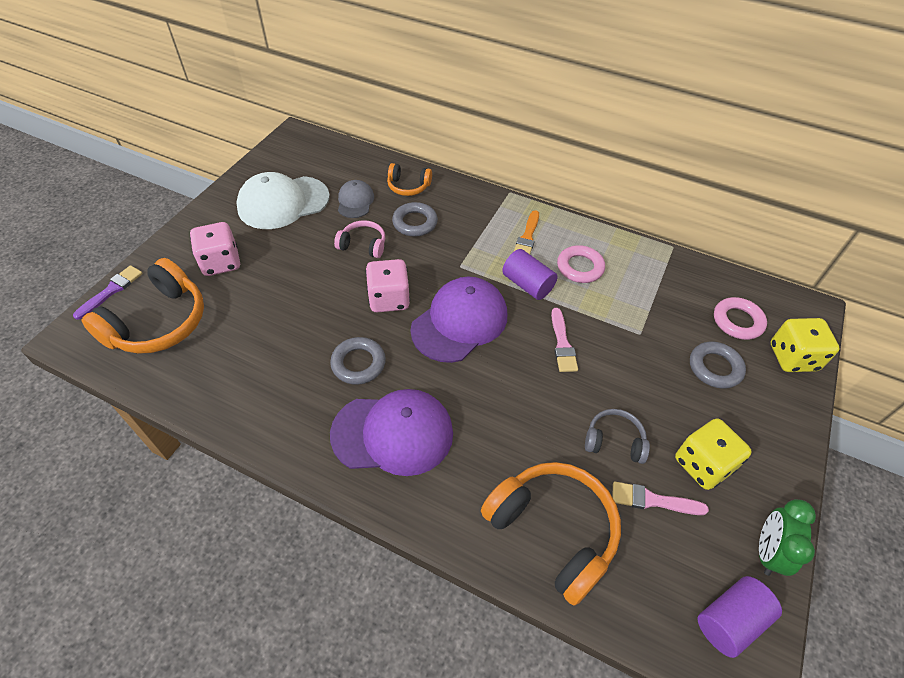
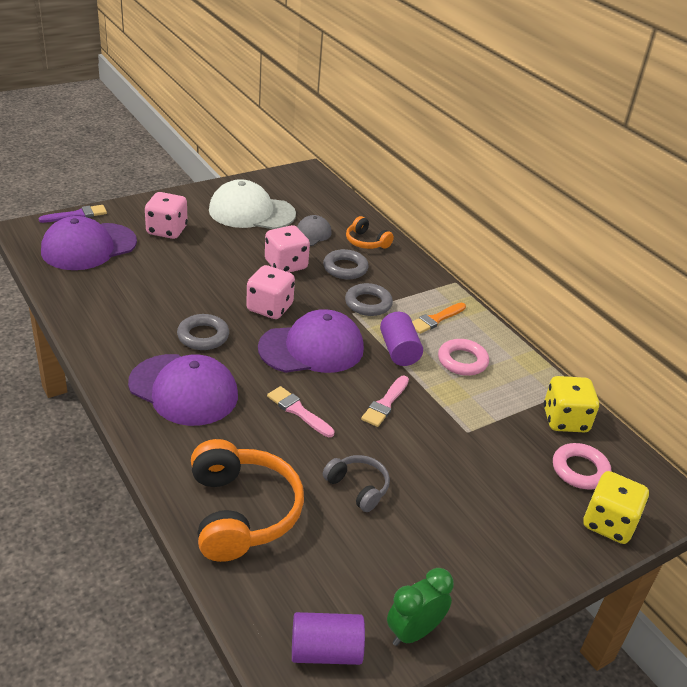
camera: 30 degrees right, 15 degrees down
(158, 322) = (89, 247): orange headphones -> purple cap
(363, 245) = (286, 265): pink headphones -> pink dice
(652, 500) = (347, 541): pink brush -> pink brush (298, 411)
(702, 464) = (422, 545): yellow dice -> yellow dice (565, 420)
(715, 368) = (514, 489): grey ring -> grey ring (368, 303)

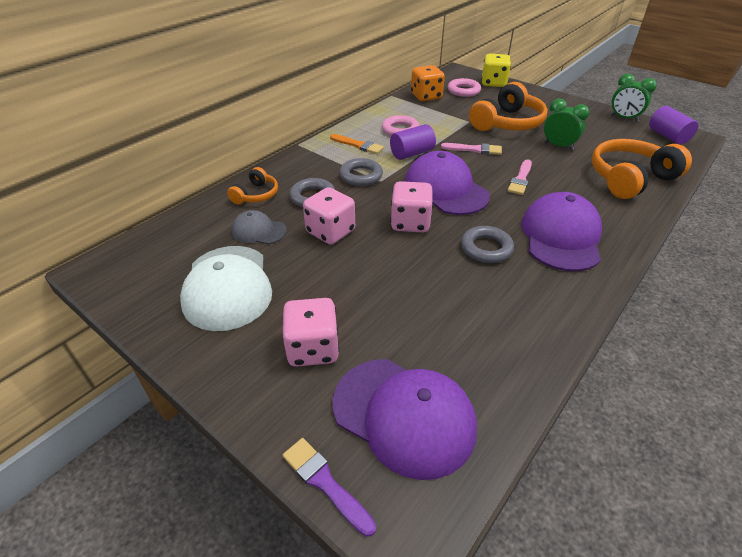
camera: 105 degrees left, 5 degrees up
(358, 488) = (558, 146): grey headphones -> green clock
(448, 468) = (507, 123): none -> orange headphones
(565, 420) = (426, 96): yellow dice -> orange dice

